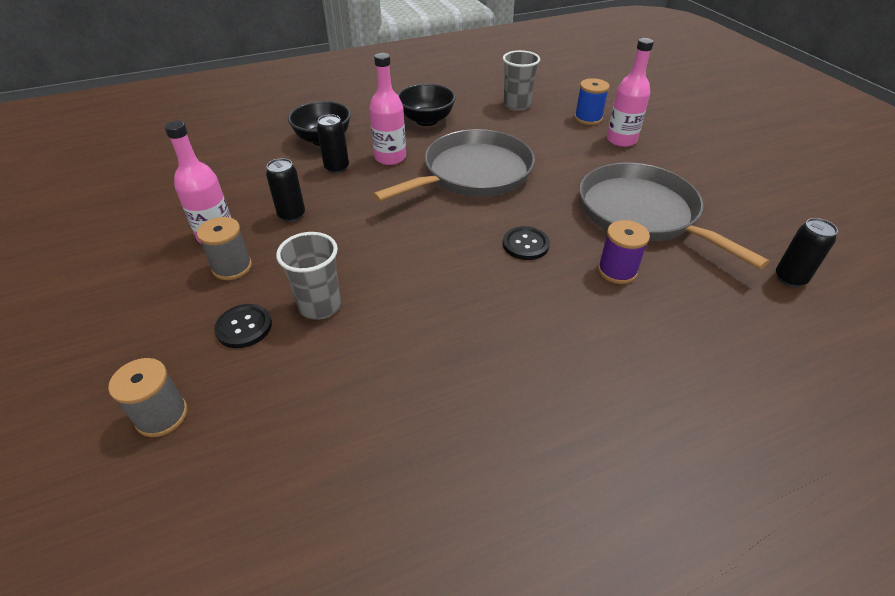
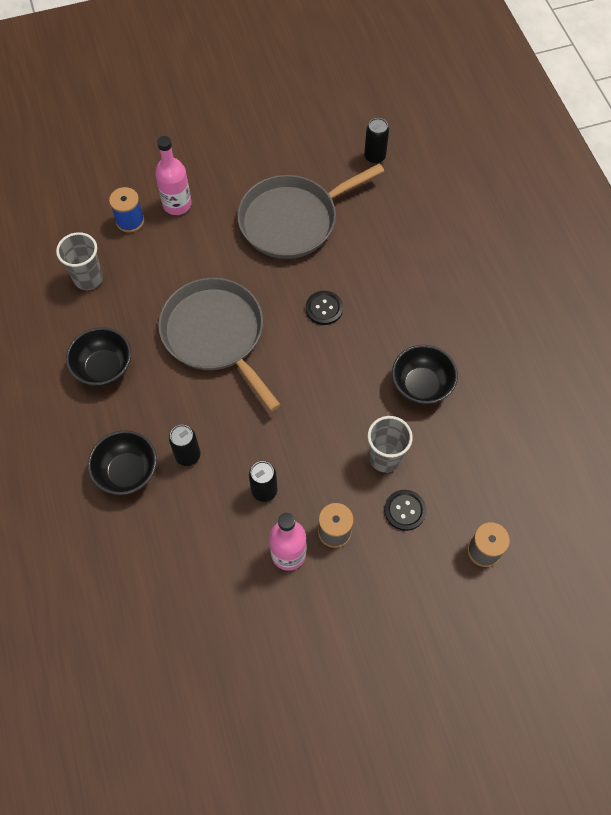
camera: 85 degrees left, 20 degrees up
(390, 158) = (176, 405): pink bottle -> none
(426, 339) = (421, 386): none -> black bowl
(617, 271) = (359, 255): purple spool -> none

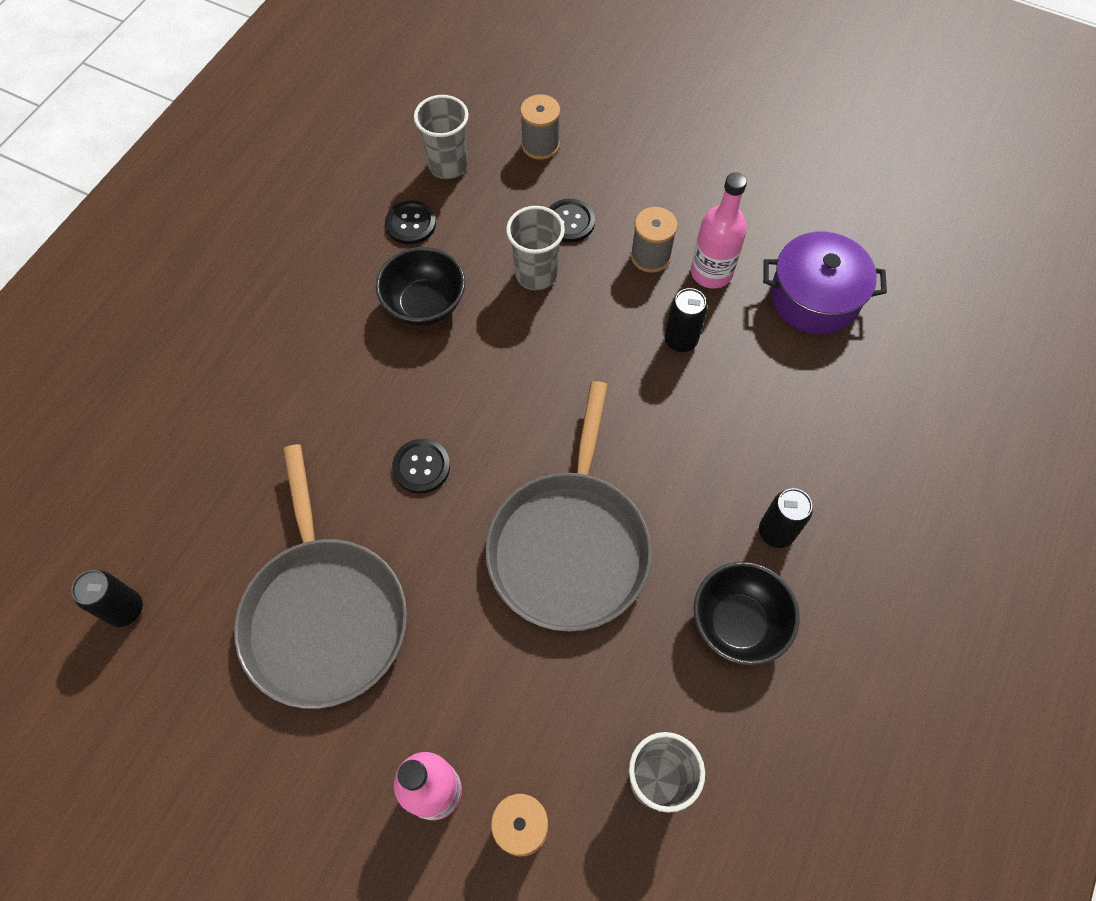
camera: 135 degrees left, 0 degrees up
(127, 472) = (807, 475): black bowl -> none
(188, 455) = (726, 437): black can -> black can (776, 532)
(211, 594) = (814, 297): none -> purple pot
(293, 220) = (324, 615): grey pan -> grey pan turned 60 degrees clockwise
(488, 424) = (410, 224): none -> black button
(517, 481) = (448, 165): none -> grey cup

